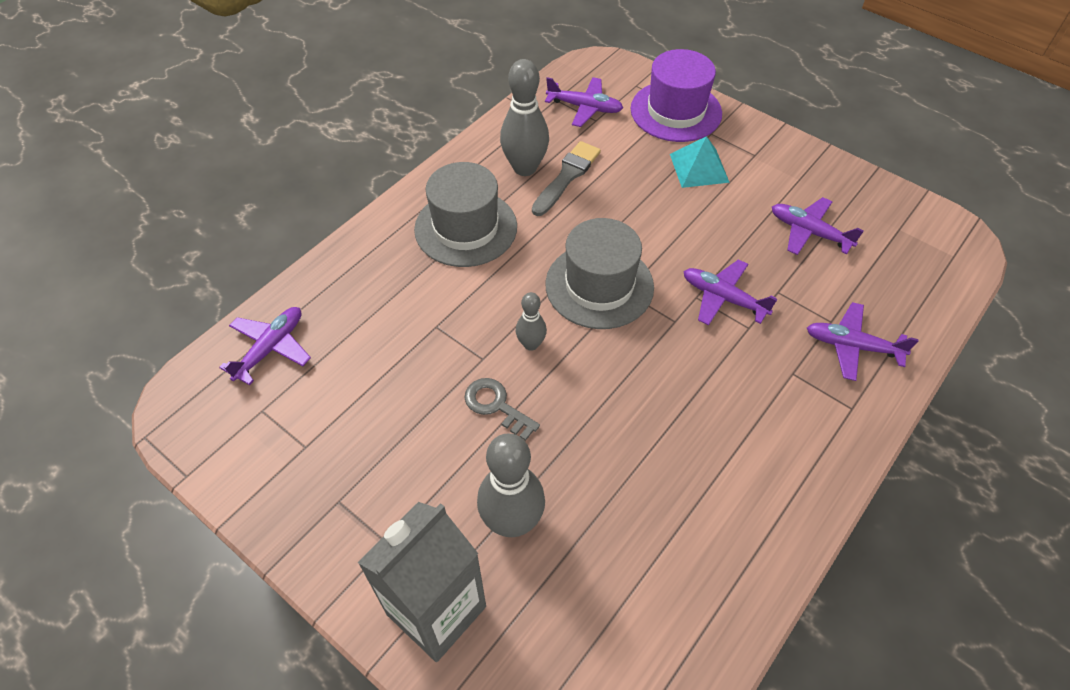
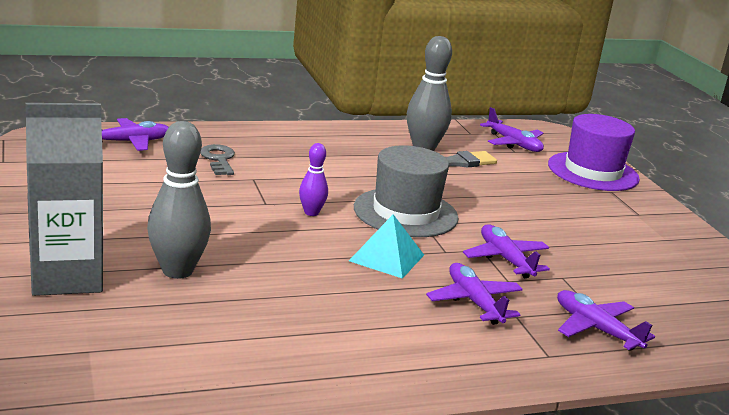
camera: 30 degrees right, 30 degrees down
(466, 228) = (338, 153): grey hat -> none
(496, 405) = (244, 224): grey key -> grey key (218, 159)
(531, 344) = (311, 213): grey bowling pin -> purple bowling pin
(699, 168) = (575, 200): turquoise pyramid -> turquoise pyramid (386, 257)
(809, 232) = (637, 264): purple plane -> purple plane (474, 302)

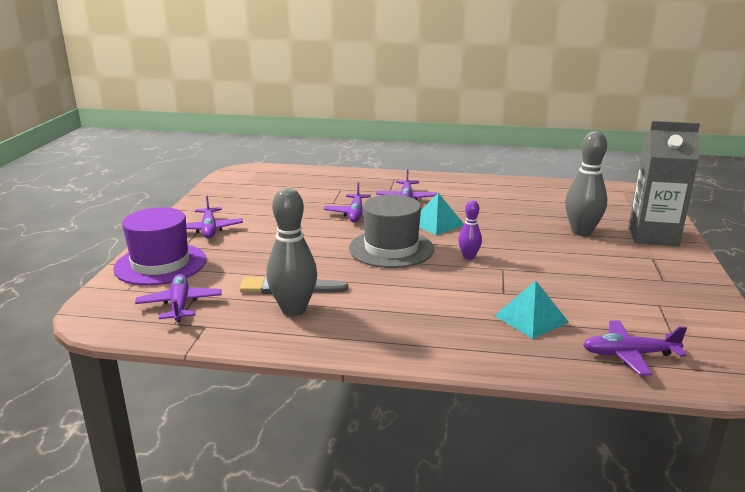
camera: 150 degrees left, 0 degrees up
(218, 159) = (531, 318): grey key -> turquoise pyramid
(596, 329) = (353, 183): purple plane -> purple plane (209, 229)

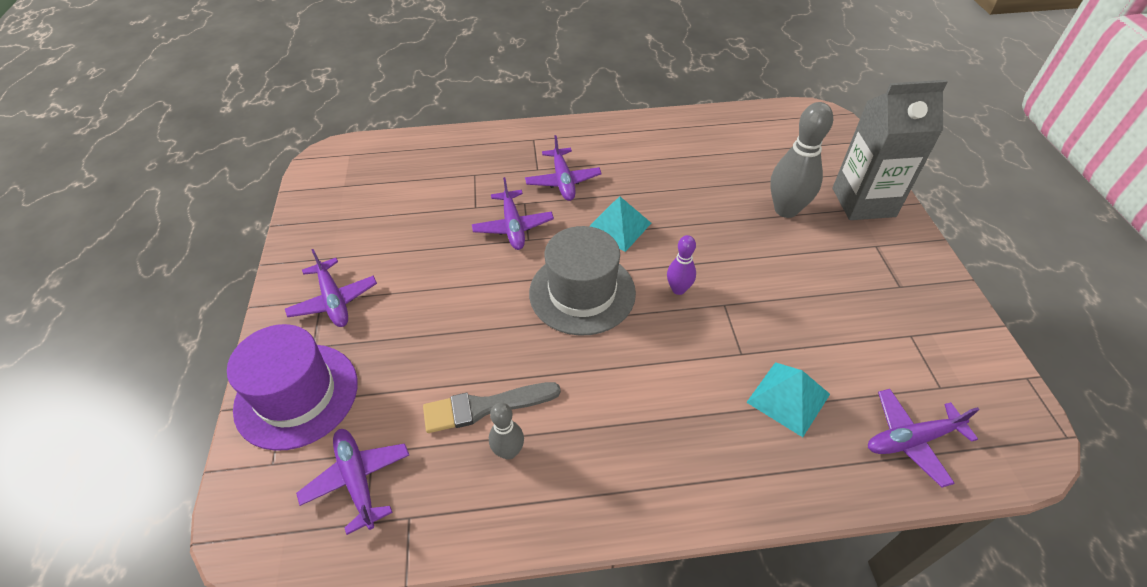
camera: 15 degrees left, 25 degrees up
(293, 309) = (508, 451): grey bowling pin -> grey bowling pin, size x0.54

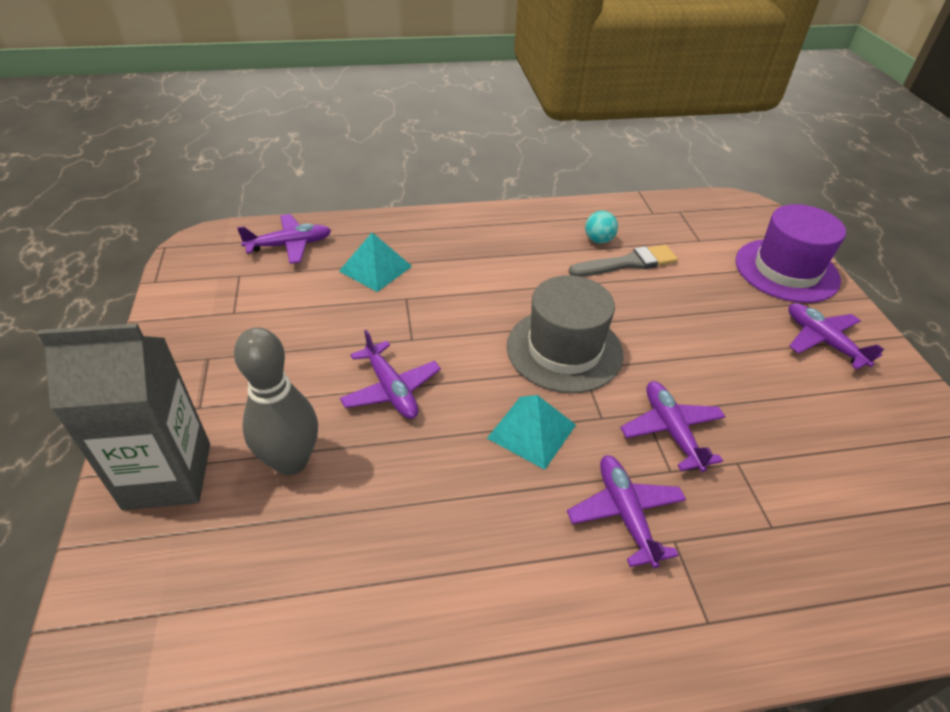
camera: 175 degrees right, 5 degrees down
(357, 480) = (699, 228): purple plane -> purple plane (391, 389)
(508, 451) = (598, 240): grey bowling pin -> turquoise ball
(678, 289) = (459, 353): purple bowling pin -> none

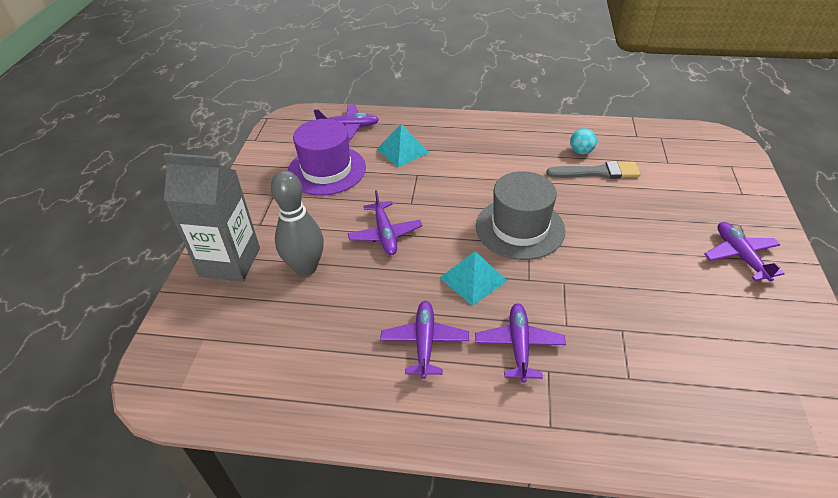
camera: 20 degrees right, 0 degrees up
(671, 430) = (579, 298): purple plane -> purple plane (424, 342)
(786, 270) = (735, 196): purple hat -> purple hat (326, 170)

